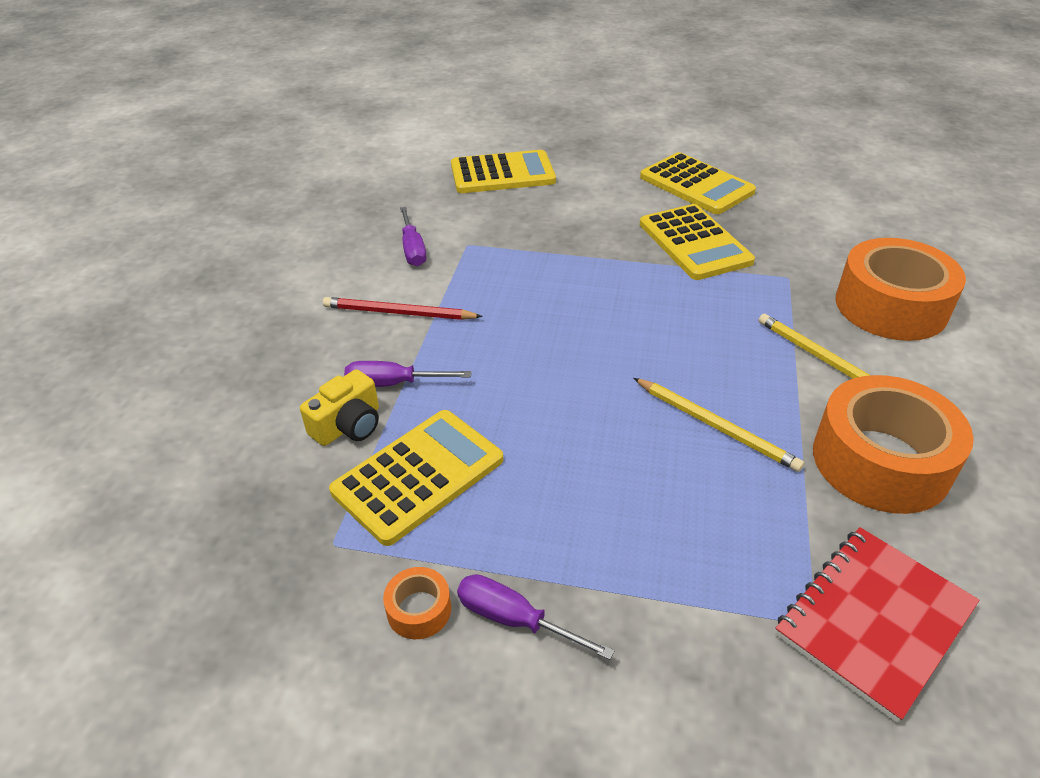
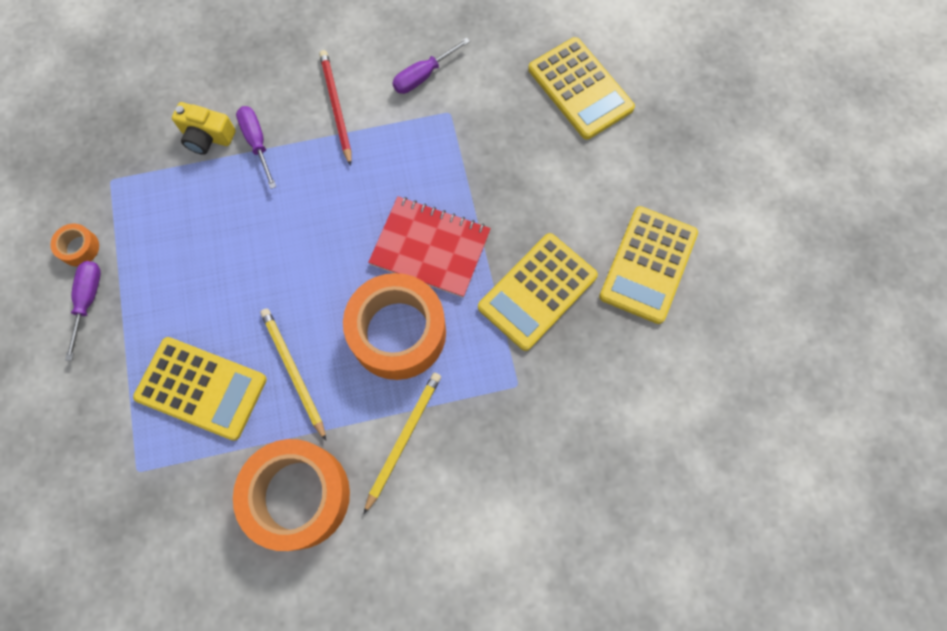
camera: 65 degrees right, 30 degrees up
(418, 476) = (178, 200): yellow calculator -> yellow calculator (201, 388)
(716, 426) = (293, 371): yellow pencil -> yellow pencil turned 135 degrees clockwise
(874, 621) = (150, 507): red notebook -> red notebook (430, 248)
(890, 306) = (509, 482): orange tape -> orange tape (398, 332)

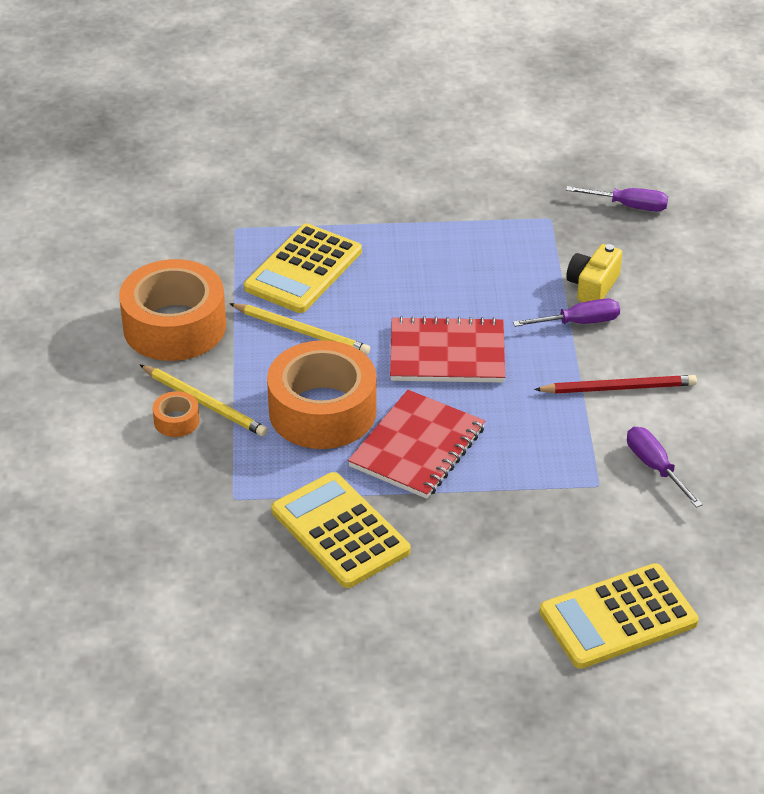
camera: 100 degrees right, 30 degrees down
(79, 248) = (475, 197): orange tape -> orange tape (176, 421)
(88, 300) = (416, 202): purple screwdriver -> purple screwdriver (629, 206)
(293, 371) = (302, 331): yellow pencil -> yellow pencil turned 45 degrees clockwise
(309, 241) = (447, 353): none -> red notebook
(648, 265) = (349, 640): yellow calculator -> none

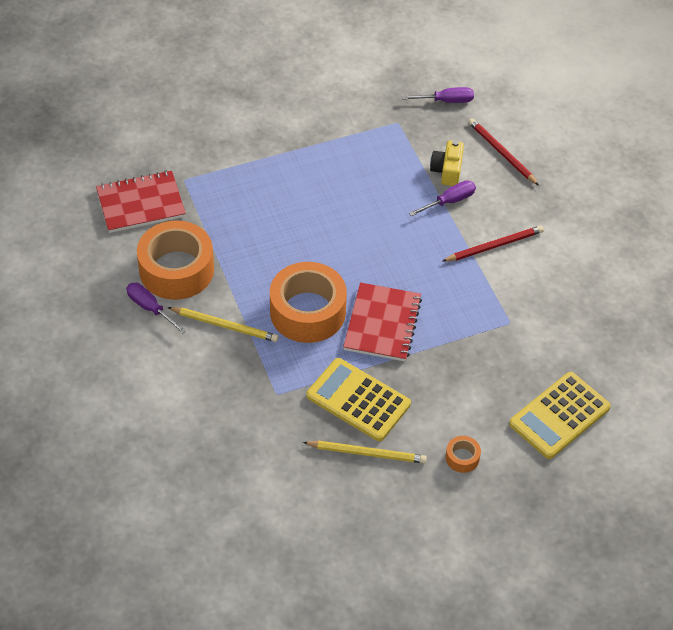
camera: 20 degrees left, 10 degrees up
(176, 421) = (211, 344): orange tape -> orange tape (462, 458)
(302, 331) = (267, 253): yellow pencil -> yellow pencil (367, 453)
(303, 270) = (246, 203): yellow calculator -> none
(447, 353) = (372, 246): red notebook -> red notebook (141, 203)
(654, 467) = (540, 300): purple screwdriver -> purple screwdriver (150, 308)
(679, 280) = (501, 153): none -> red pencil

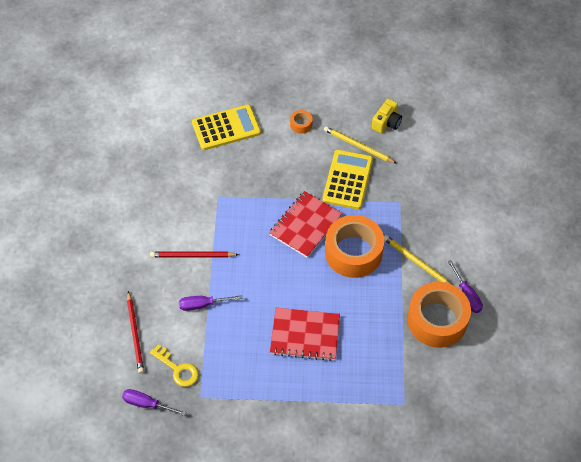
camera: 155 degrees left, 5 degrees up
(141, 203) = (447, 392): red notebook -> red notebook (305, 335)
(358, 400) = (347, 180): yellow calculator -> yellow calculator turned 135 degrees counterclockwise
(436, 137) = (178, 369): none -> yellow key
(447, 170) = (188, 333): yellow camera -> yellow camera (386, 122)

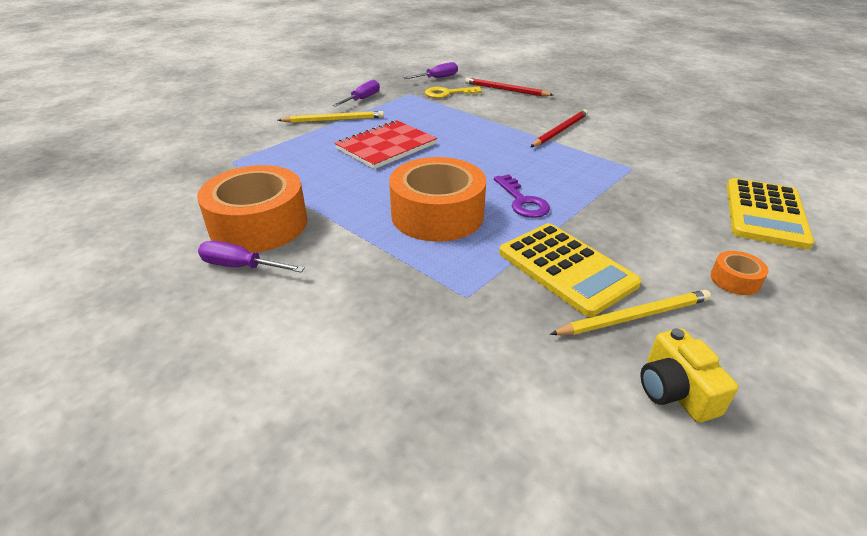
camera: 130 degrees right, 20 degrees down
(202, 305) = (495, 118): purple screwdriver -> purple screwdriver (362, 99)
(305, 225) = (522, 201): red notebook -> purple key
(416, 262) = (350, 253): yellow pencil -> yellow pencil (334, 120)

